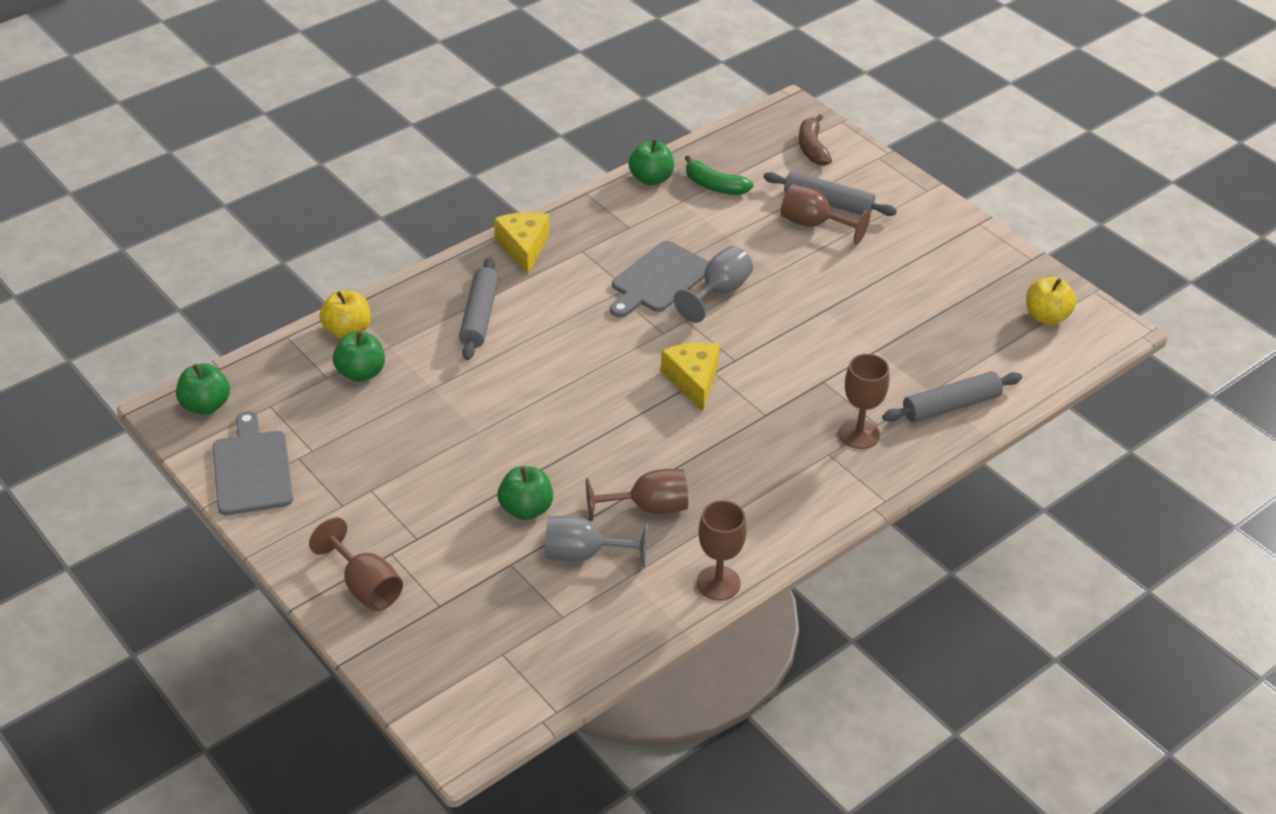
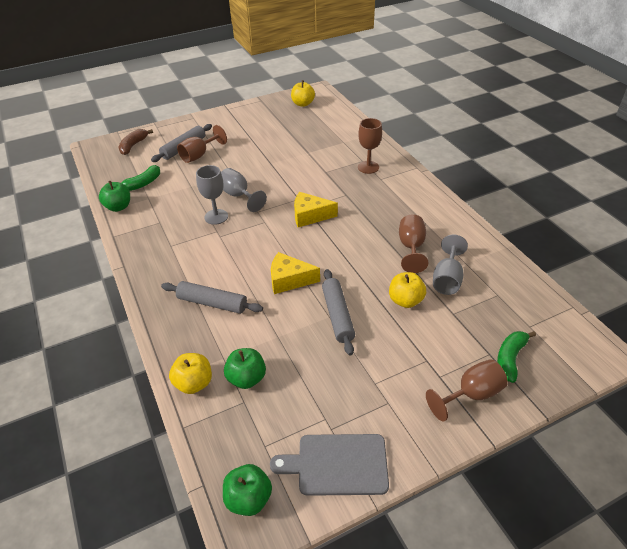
camera: 75 degrees left, 0 degrees up
(434, 629) = (510, 358): none -> green banana
(524, 247) = (151, 272): yellow cheese -> yellow cheese (289, 280)
(526, 509) = (405, 300): green apple -> yellow apple
(659, 280) = (216, 217): grey cutting board -> grey goblet
(718, 583) = (471, 229): brown goblet -> none
(812, 148) = (133, 145): brown banana -> brown banana turned 105 degrees clockwise
(951, 406) = (355, 138): grey rolling pin -> grey rolling pin (337, 315)

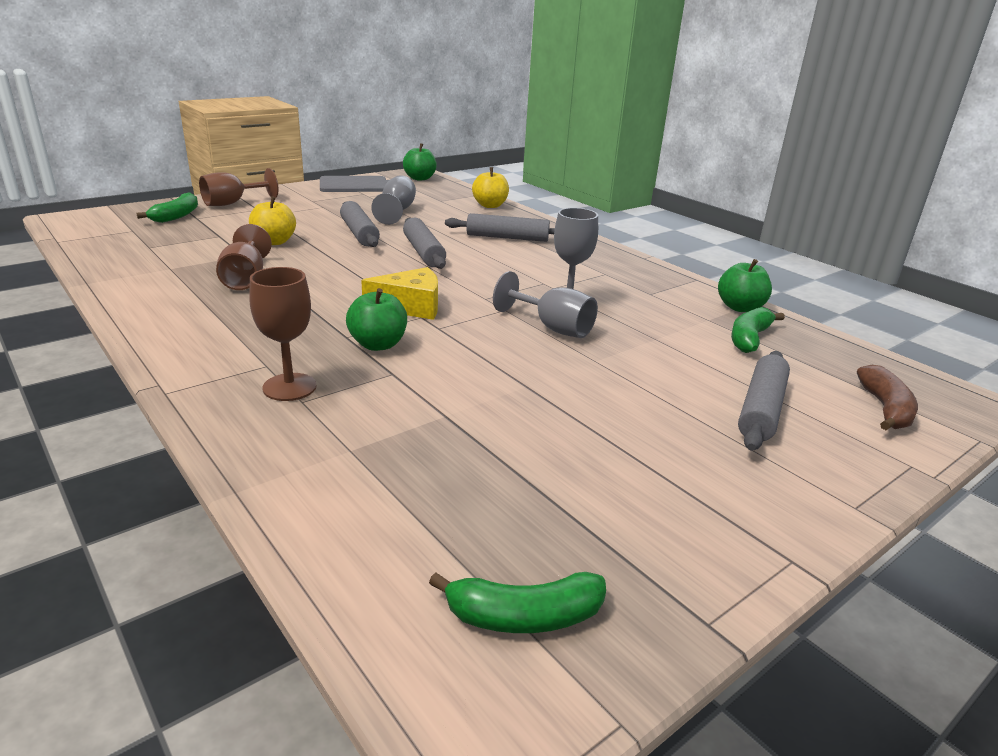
camera: 165 degrees right, 15 degrees down
(199, 155) = (705, 394): brown goblet -> none
(246, 378) = (444, 207): green apple -> green apple (378, 344)
(289, 280) = (423, 252): yellow cheese -> grey rolling pin
(303, 104) = (524, 616): yellow apple -> green banana
(447, 279) = (209, 256): grey goblet -> grey goblet (397, 211)

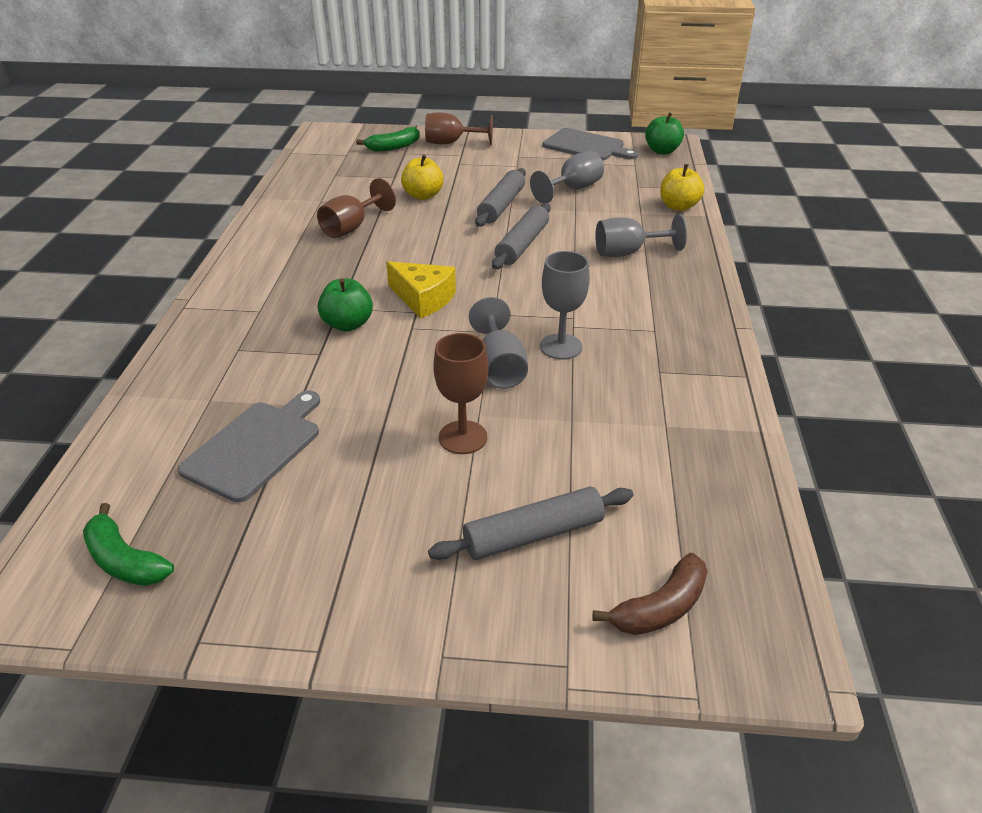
camera: 45 degrees right, 10 degrees up
(289, 387) = (247, 335): brown goblet -> brown goblet (463, 437)
(468, 461) = (255, 447): none -> grey cutting board
(507, 237) = (628, 253): grey rolling pin -> grey goblet
(740, 307) = (729, 429): green apple -> none
(749, 338) = (668, 465): green banana -> none

